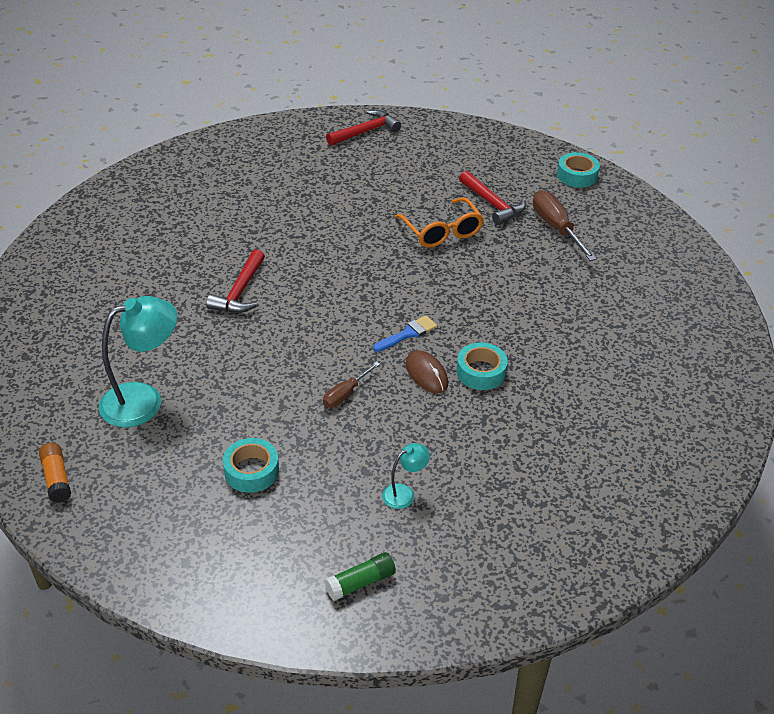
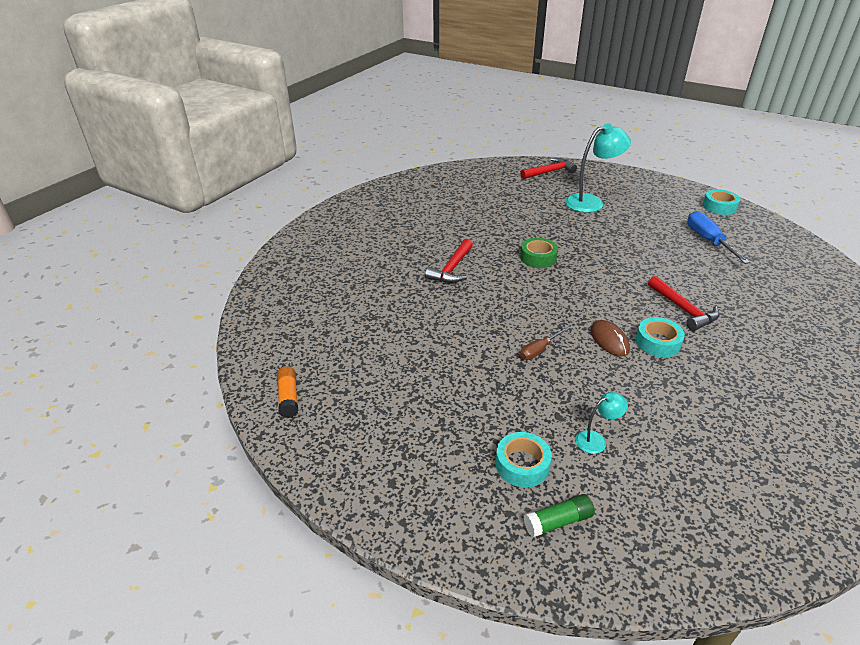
camera: 10 degrees right, 5 degrees down
(144, 400) = (368, 341): turquoise lamp -> turquoise lamp (591, 202)
(251, 471) = (456, 407): turquoise tape -> turquoise tape (522, 465)
(347, 268) = (538, 258): none -> green tape
(408, 334) = (590, 308): blue brush -> none
(442, 231) = (613, 237): orange glasses -> none
(493, 204) = (653, 222): red hammer -> red hammer (683, 309)
(556, 228) = (708, 240): brown screwdriver -> blue screwdriver

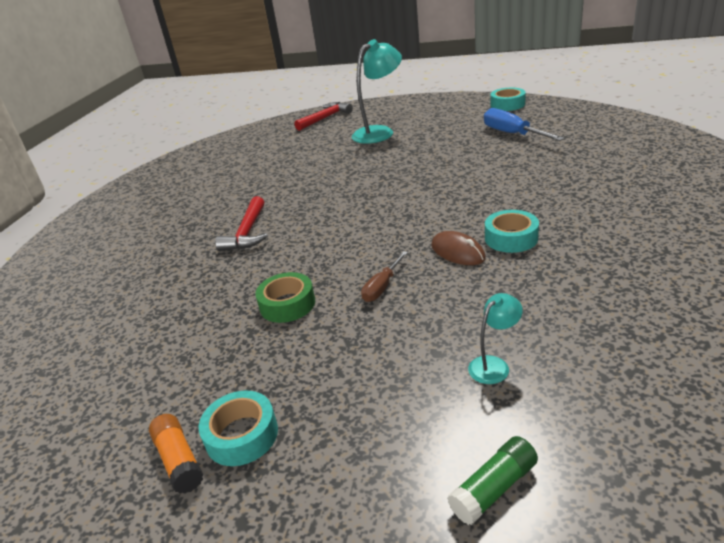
camera: 15 degrees left, 5 degrees down
(288, 397) = (57, 453): orange glue stick -> orange glue stick (179, 460)
(522, 465) = (415, 429): turquoise tape -> turquoise tape (242, 435)
(538, 258) = (343, 195): green tape -> green tape (287, 304)
(683, 309) = (521, 199): red hammer -> none

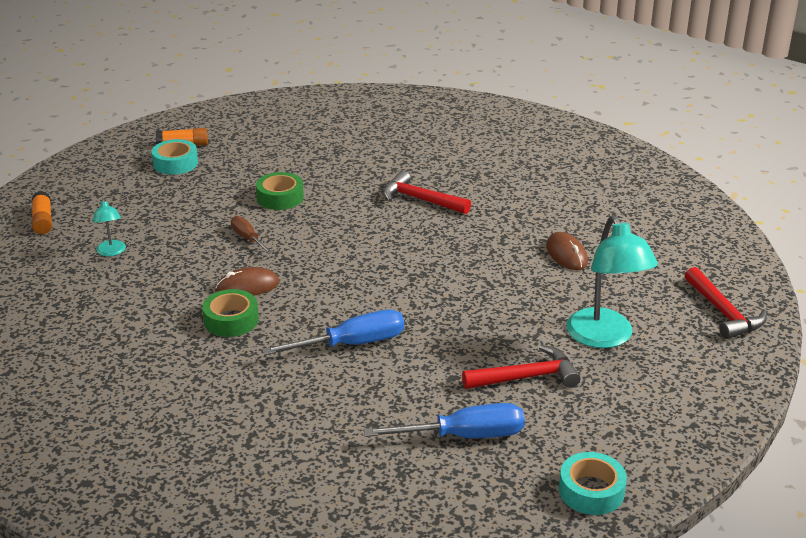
camera: 110 degrees right, 0 degrees up
(295, 163) = (566, 254): none -> brown mouse
(440, 137) = (527, 377): none -> red hammer
(475, 186) = (352, 344): none -> blue screwdriver
(494, 488) = (43, 220): green glue stick -> orange glue stick
(511, 238) = (231, 320): turquoise tape -> green tape

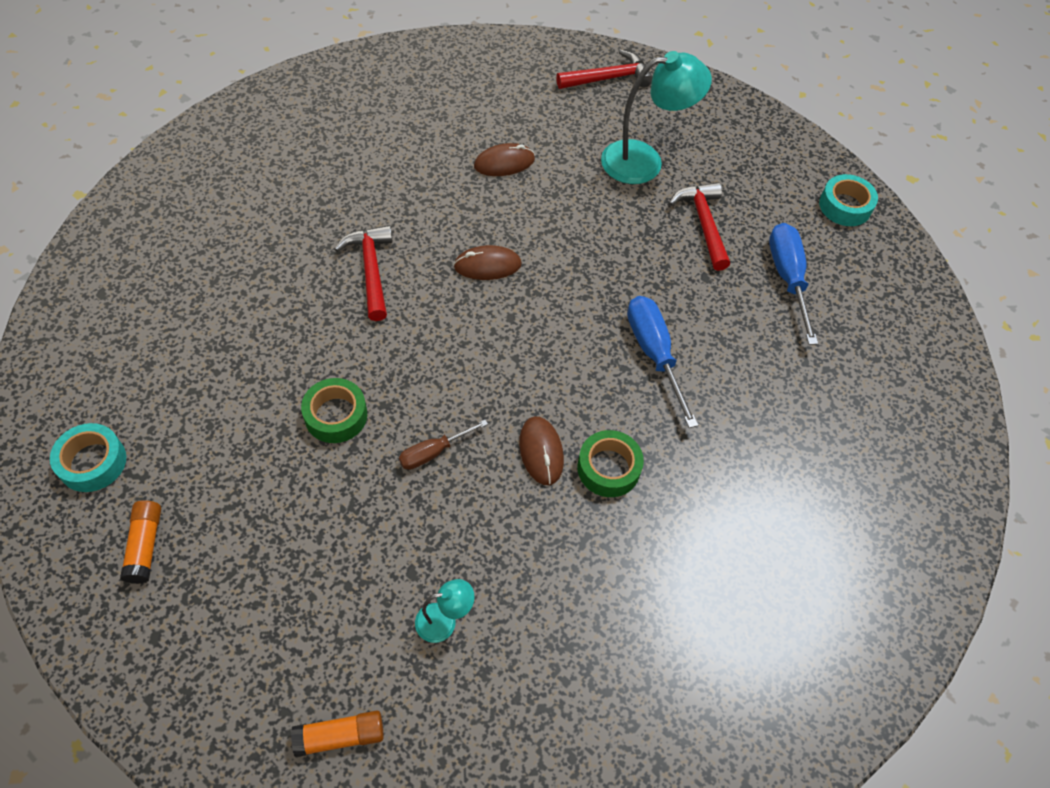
camera: 90 degrees left, 25 degrees up
(175, 163) = (203, 553): turquoise tape -> turquoise tape (92, 462)
(420, 199) = (371, 270): red hammer -> red hammer turned 135 degrees clockwise
(437, 252) = (487, 265): none -> brown mouse

